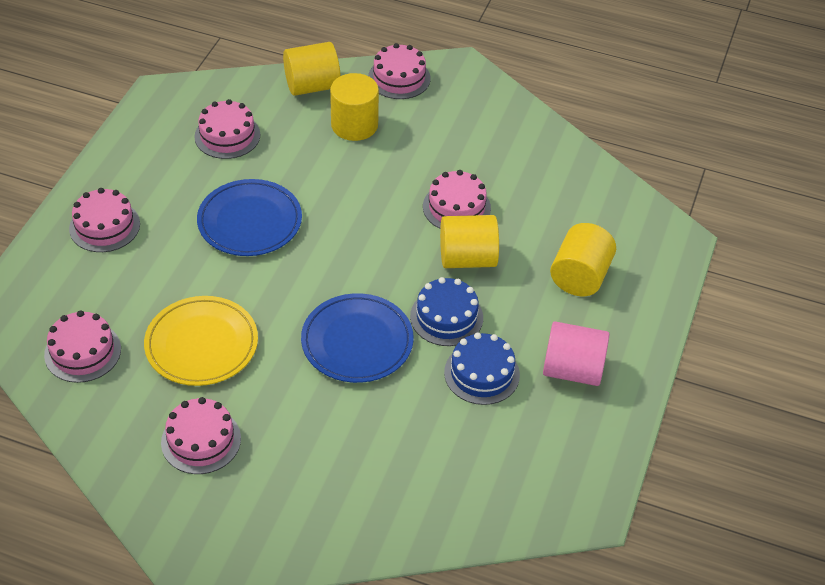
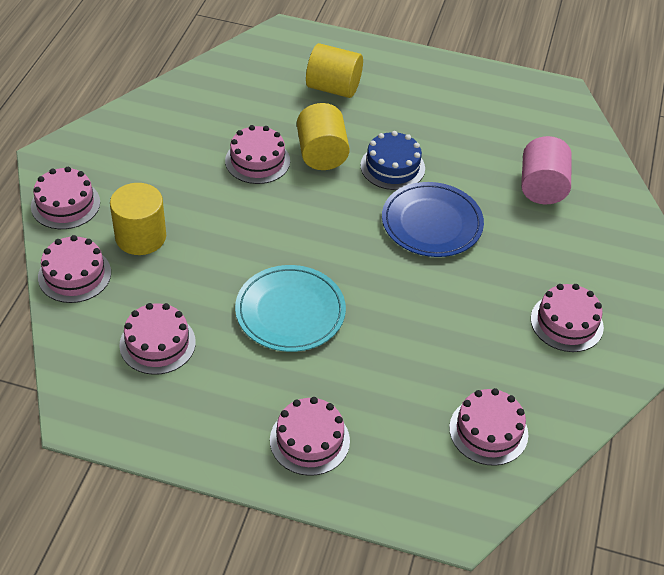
camera: 95 degrees left, 0 degrees up
(201, 344) = (458, 334): yellow plate -> none
(250, 221) = (290, 312): blue plate -> turquoise plate
(312, 86) = (74, 275): yellow cylinder -> pink cake
(481, 373) = (449, 146): blue cake -> none
(572, 370) = (434, 96): pink cylinder -> pink cylinder (542, 187)

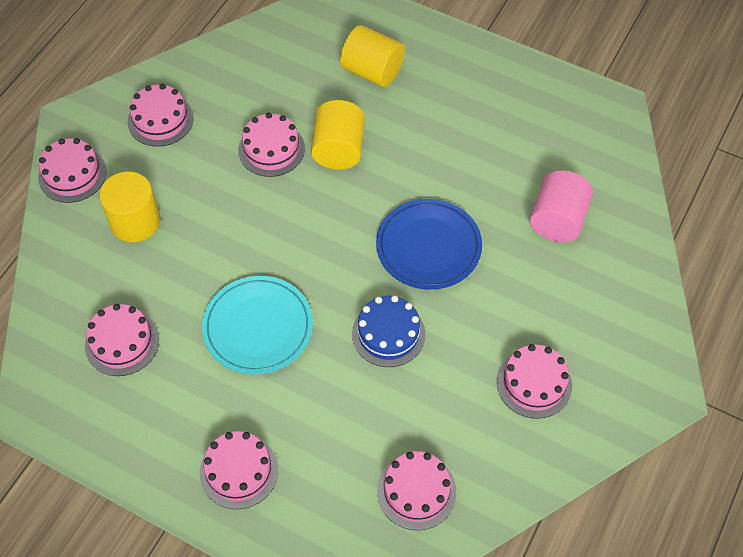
camera: 15 degrees right, 10 degrees up
(74, 275) = (62, 255): pink cake -> pink cake (160, 120)
(392, 167) = (407, 174): blue cake -> blue cake (388, 334)

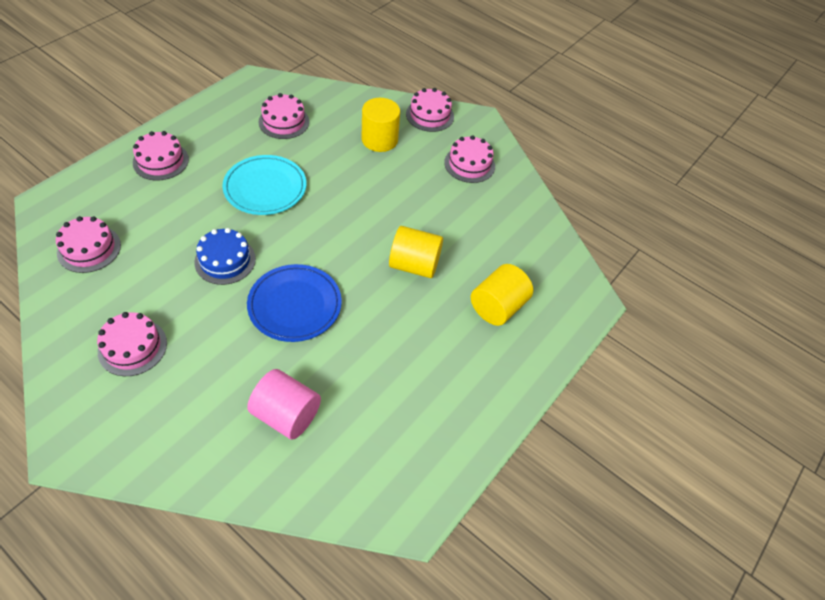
camera: 95 degrees right, 5 degrees down
(271, 149) = (425, 222): pink cake -> none

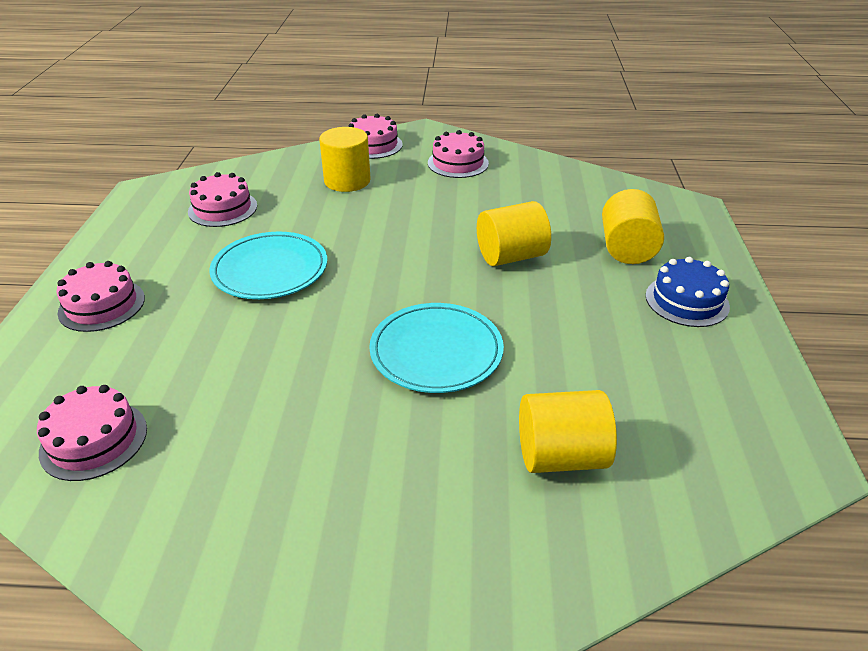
camera: 30 degrees left, 15 degrees down
(132, 347) = (285, 509): pink cake -> none
(225, 260) = (302, 355): blue cake -> blue cake (686, 301)
(286, 414) = (561, 456): pink cylinder -> yellow cylinder
(295, 305) = (436, 351): blue plate -> turquoise plate

